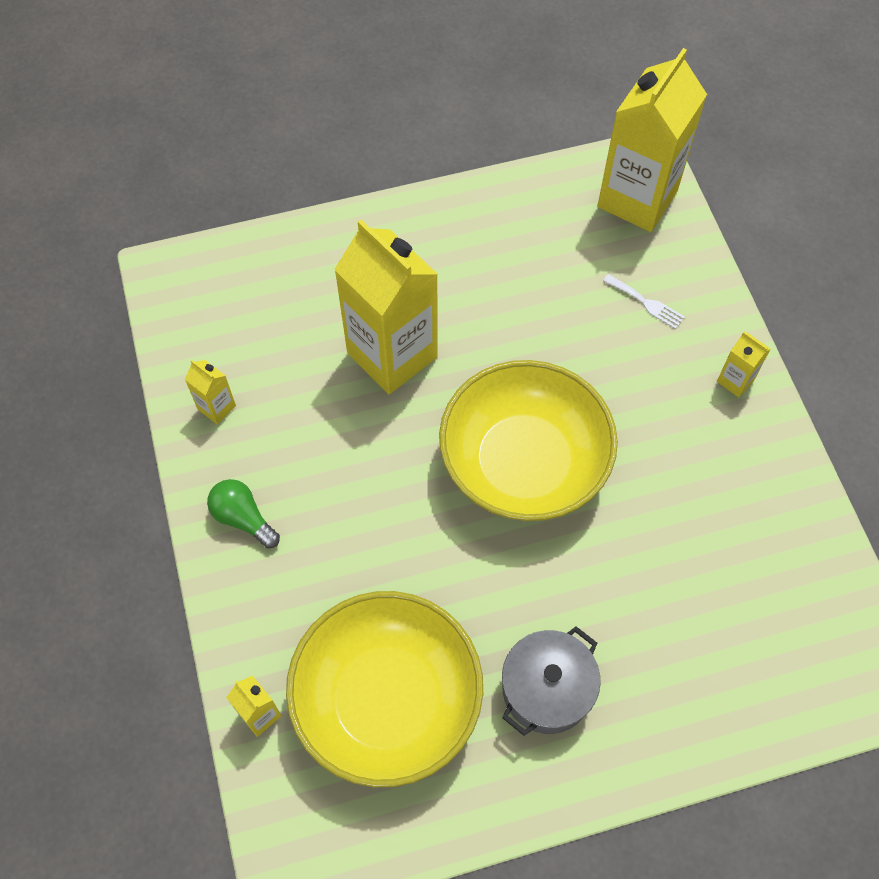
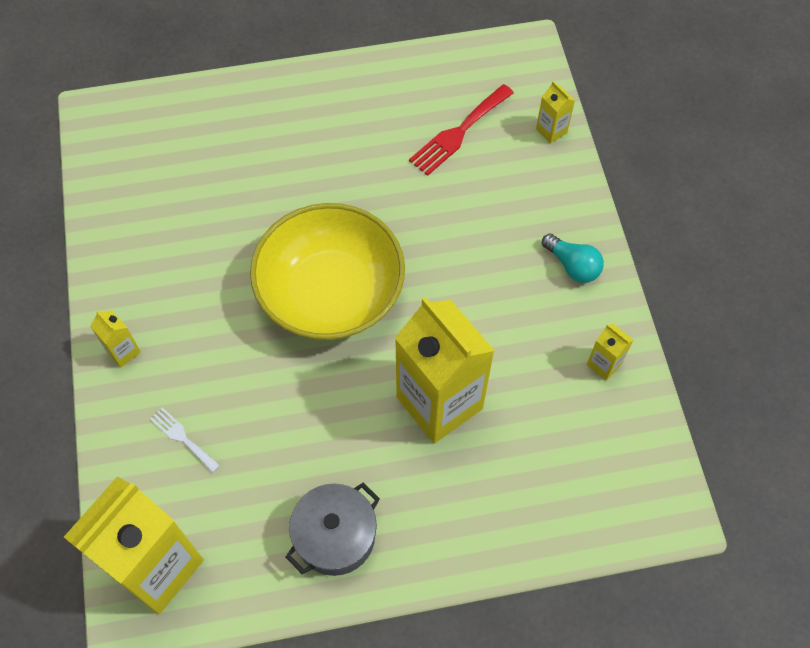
camera: 175 degrees left, 0 degrees up
(243, 518) = (572, 266): green light bulb -> turquoise light bulb
(387, 700) = (458, 132): yellow bowl -> red fork
(547, 689) = (342, 131): grey pot -> grey pot (335, 536)

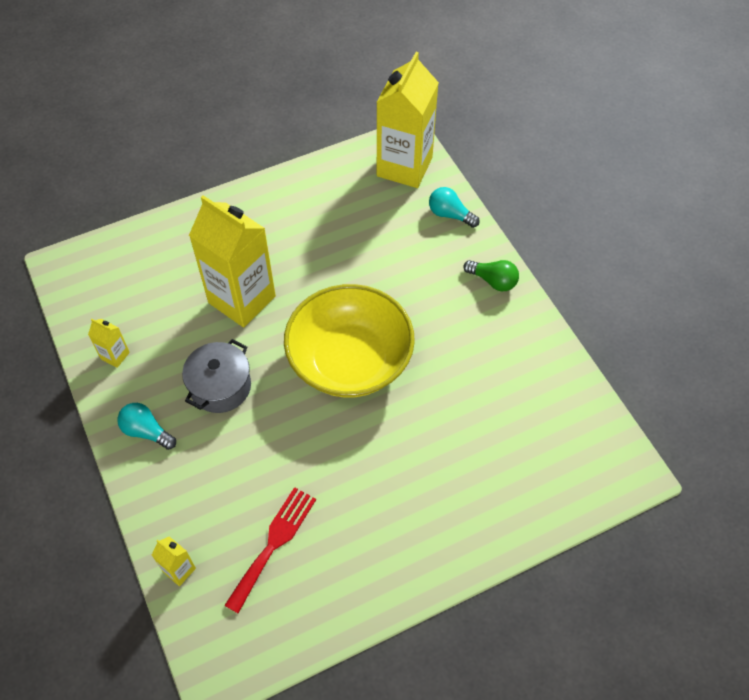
camera: 165 degrees right, 5 degrees down
(123, 351) = (493, 281): yellow carton -> green light bulb
(130, 464) = (450, 215): none -> turquoise light bulb
(182, 438) = (421, 237): white fork -> none
(335, 536) = (295, 205): grey pot -> grey pot (220, 387)

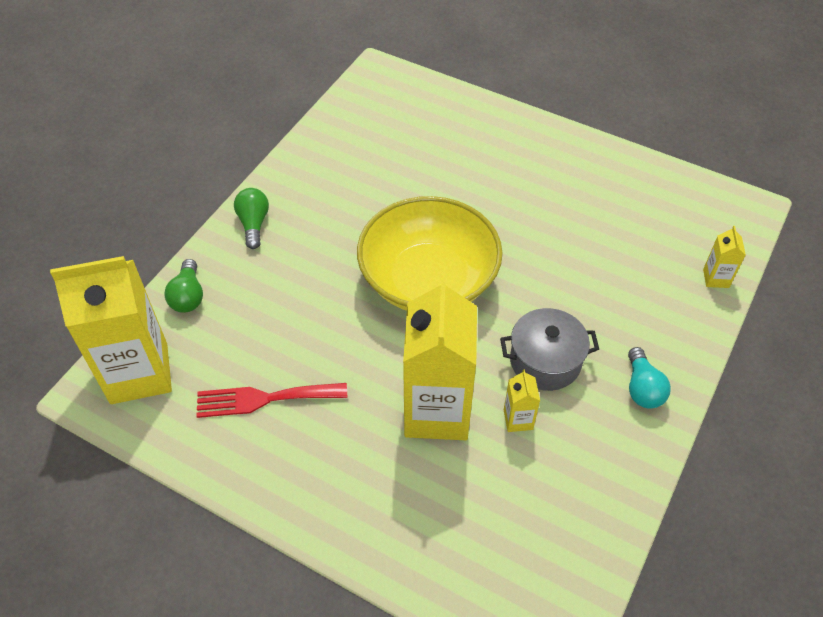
camera: 125 degrees left, 5 degrees down
(115, 355) = (601, 481): yellow carton -> yellow carton (518, 419)
(274, 543) = (633, 233): red fork -> red fork (264, 399)
(450, 215) = (188, 296): turquoise light bulb -> green light bulb

